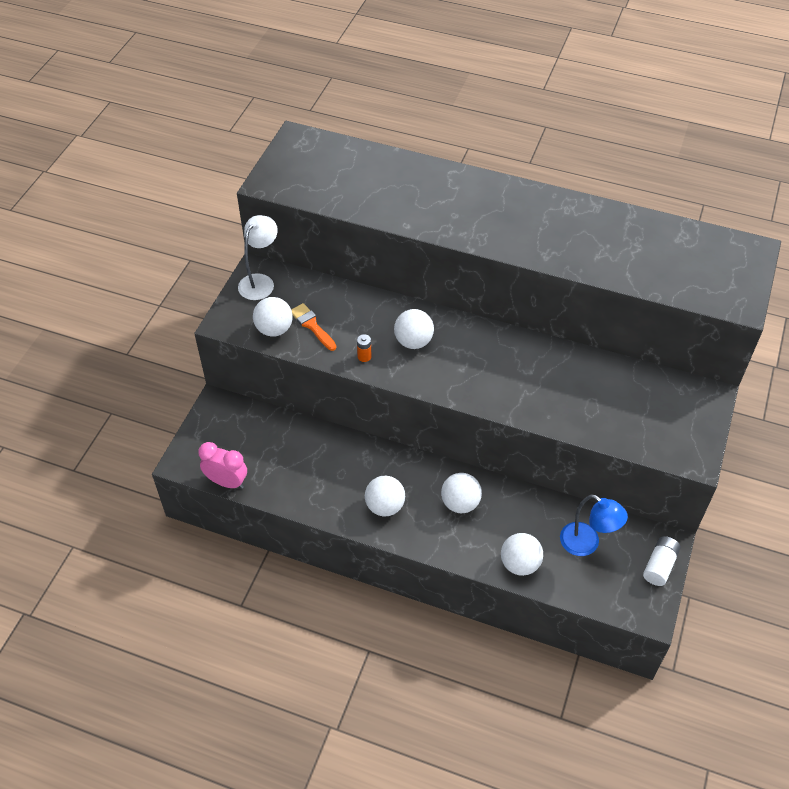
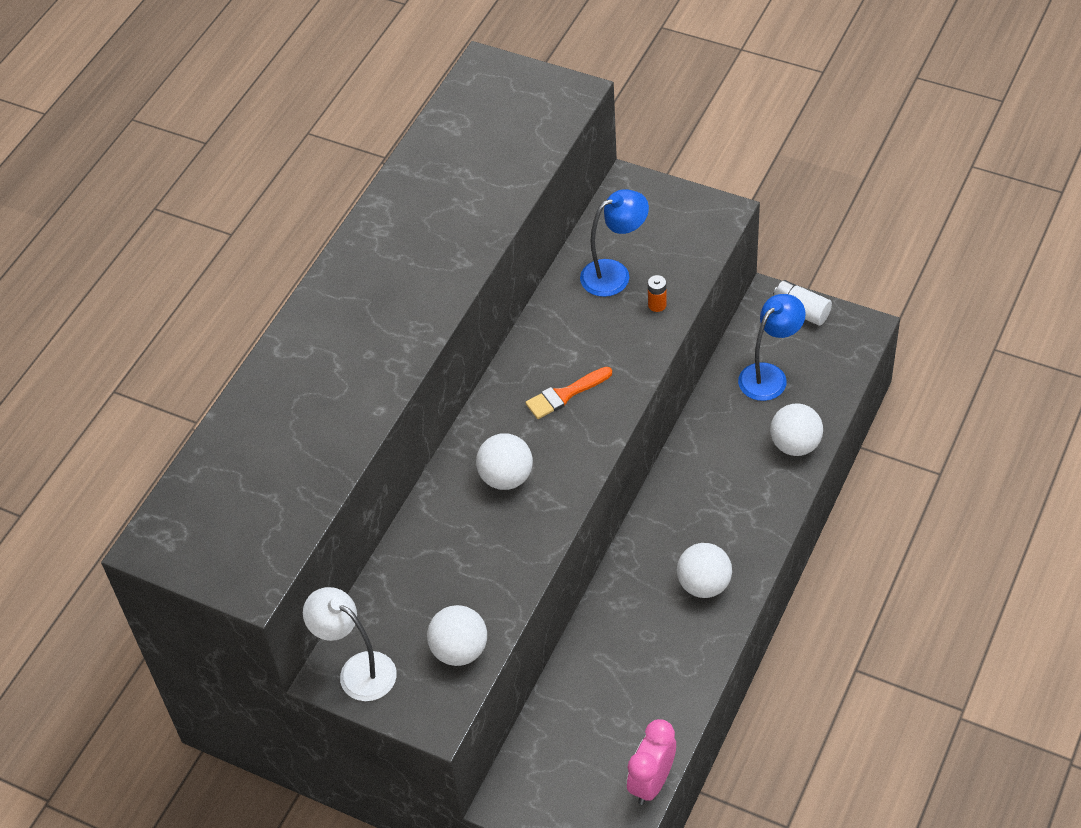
camera: 80 degrees left, 0 degrees up
(312, 325) = (459, 601): orange brush -> orange brush (565, 395)
(364, 356) = (526, 537): orange battery -> orange battery (657, 305)
(460, 503) = (704, 499): white ball -> none
(613, 391) = (614, 274): none -> blue lamp

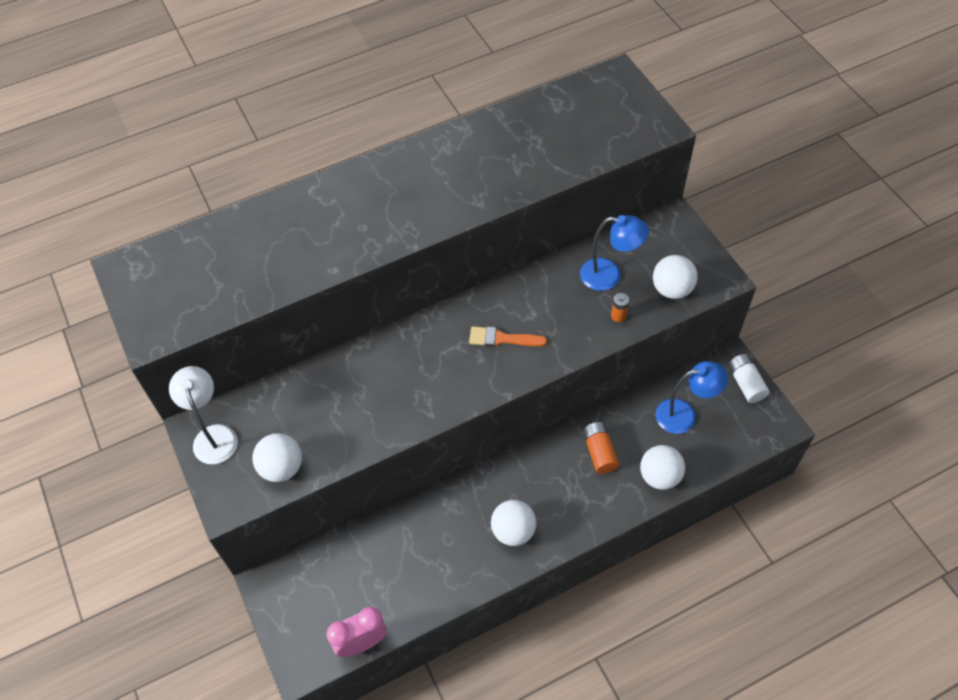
camera: 35 degrees right, 5 degrees up
(506, 477) = (415, 370): white ball -> white ball (672, 289)
(721, 460) = (599, 452): none -> orange battery

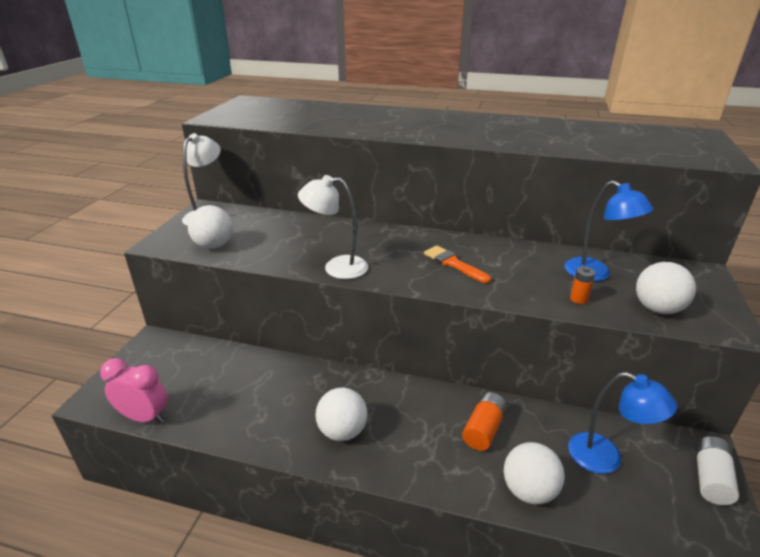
camera: 40 degrees right, 25 degrees down
(419, 412) = (336, 267): none -> white lamp

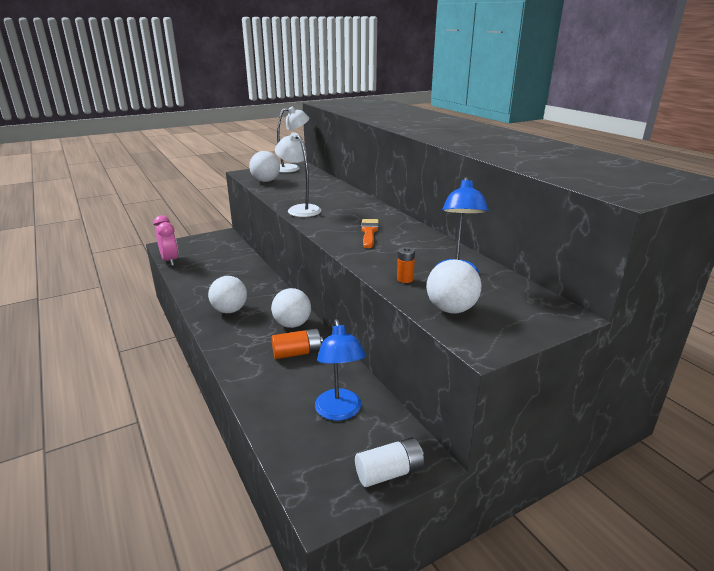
camera: 45 degrees right, 5 degrees down
(528, 490) = (264, 390): white ball -> white ball (292, 324)

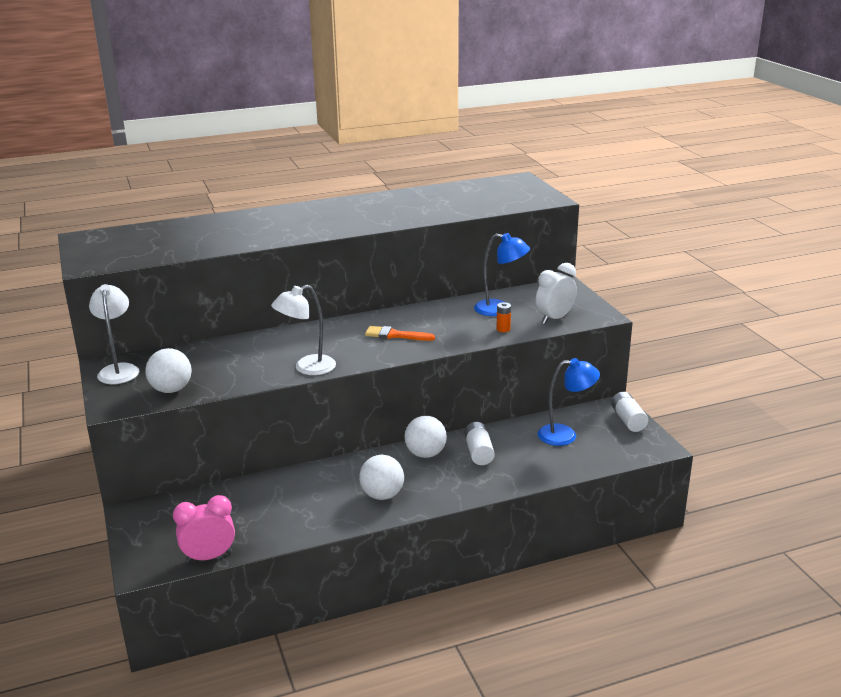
camera: 80 degrees left, 0 degrees up
(297, 353) = (479, 452): orange battery -> white battery
(451, 309) = (554, 319): white ball -> white clock

